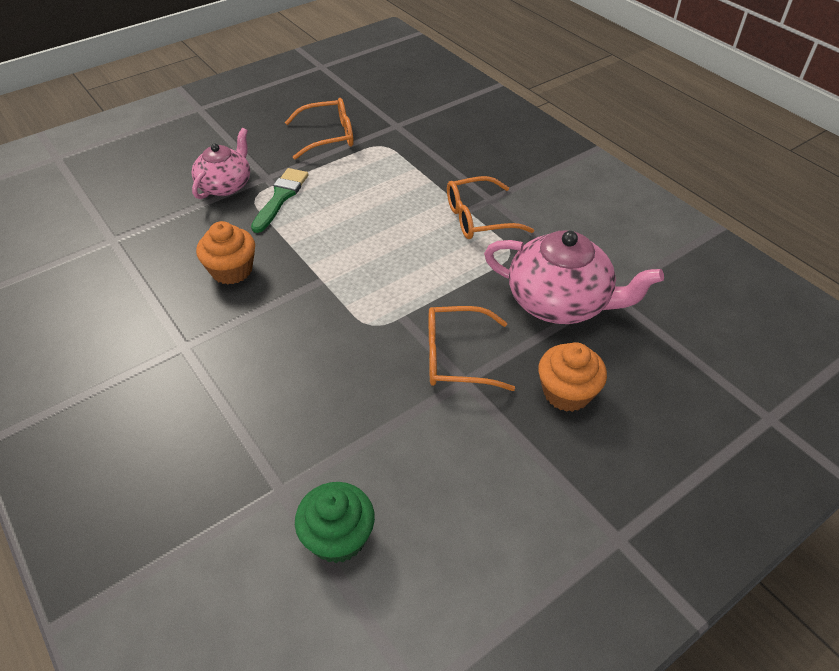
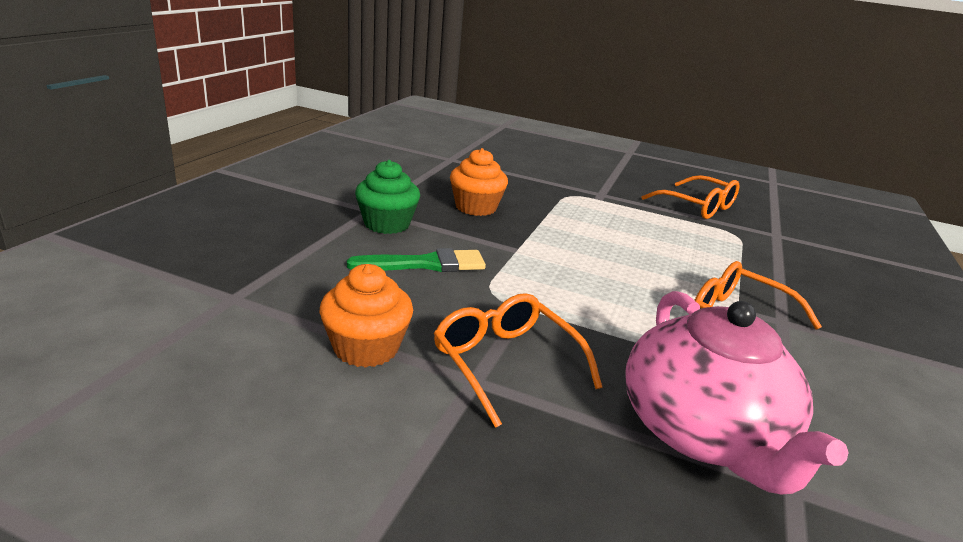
camera: 55 degrees right, 20 degrees down
(225, 185) = (565, 181): pink teapot -> none
(281, 197) = (588, 205): green brush -> green brush (425, 264)
(338, 537) = (185, 348): green cupcake -> green cupcake (387, 224)
(566, 392) = (544, 490): orange cupcake -> orange cupcake (366, 348)

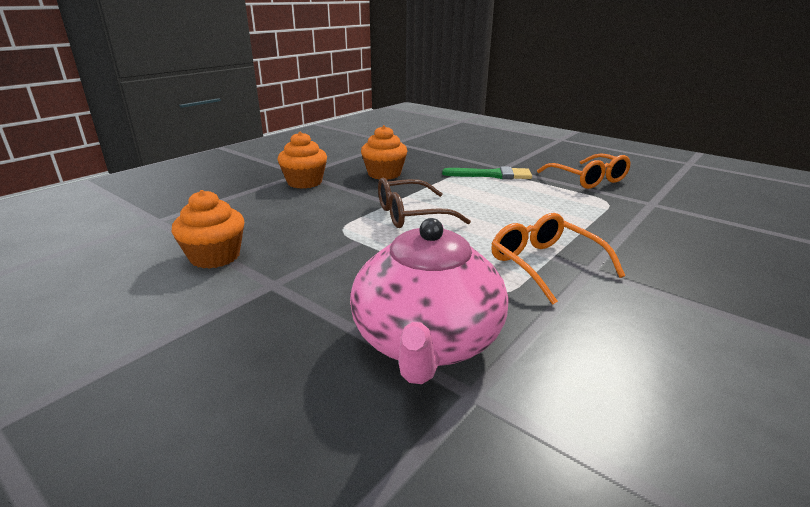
camera: 20 degrees right, 0 degrees up
(387, 224) = (304, 182): green cupcake -> orange cupcake
(425, 264) = (309, 208): green brush -> green brush (492, 175)
(505, 363) = (307, 275): orange glasses -> none
(554, 265) = (411, 215): none -> brown glasses

